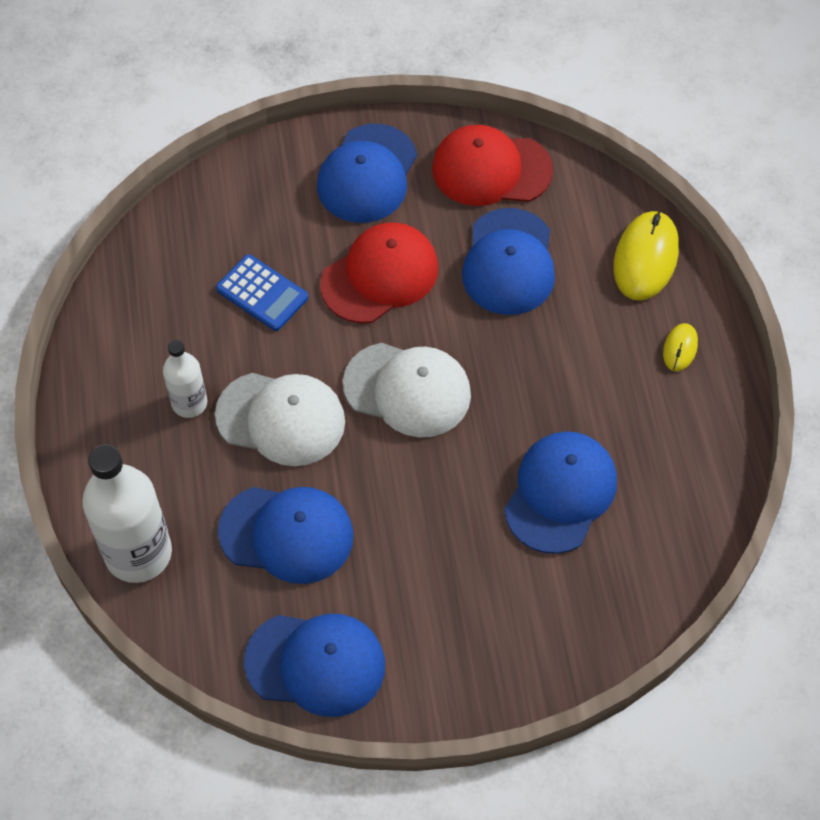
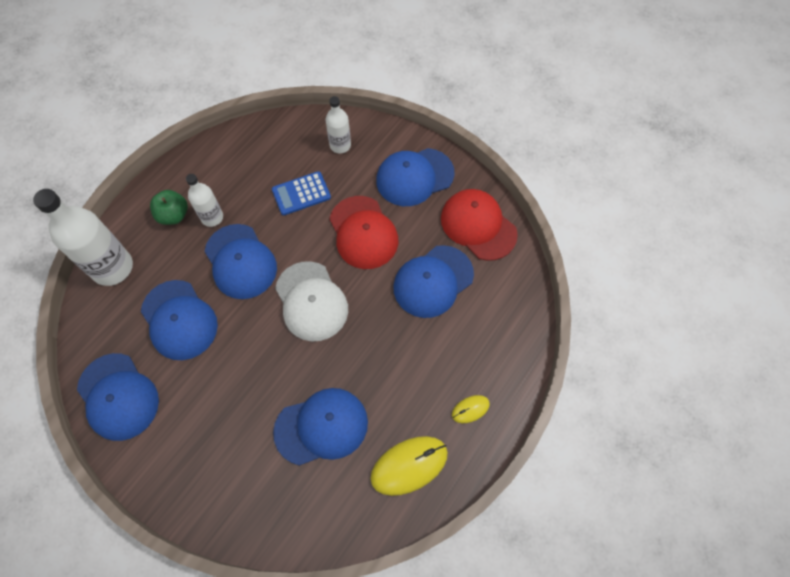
camera: 45 degrees right, 5 degrees up
(140, 439) = (173, 215): none -> green apple
(243, 207) = (340, 145): none -> white bottle
(262, 293) = (301, 193): blue calculator -> blue calculator turned 75 degrees clockwise
(281, 418) = (240, 261): white cap -> blue cap
(380, 276) = (363, 232): red cap -> red cap turned 60 degrees clockwise
(645, 258) = (507, 343): yellow mouse -> yellow mouse (409, 465)

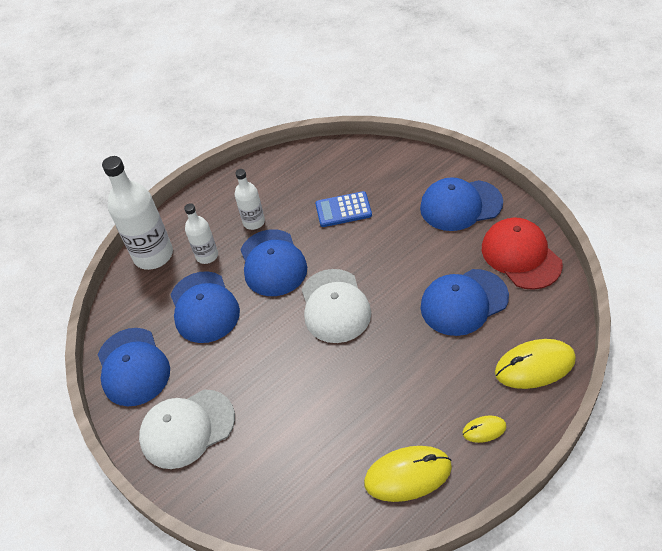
camera: 20 degrees right, 15 degrees down
(173, 215) = (218, 217): green apple -> none
(189, 454) = (187, 428): none -> white cap
(321, 427) = (323, 423): blue cap -> none
(340, 145) = (390, 171): white bottle -> white bottle (207, 256)
(363, 232) = (399, 250): red cap -> none
(506, 338) = (534, 366): none -> yellow mouse

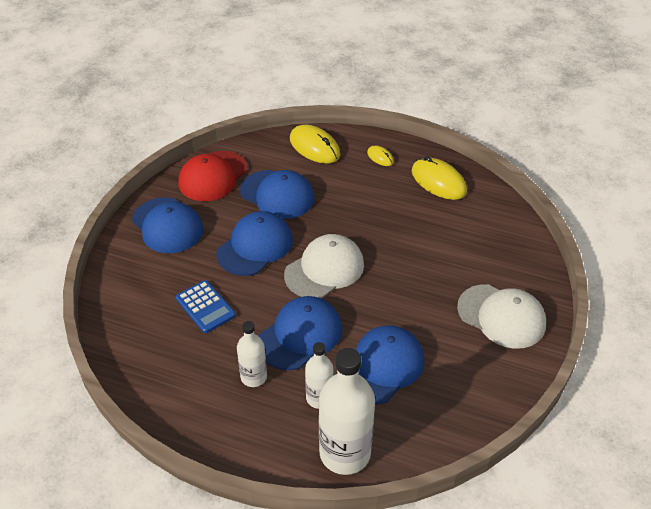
camera: 125 degrees left, 5 degrees down
(133, 367) = (479, 390): blue cap -> blue cap (255, 246)

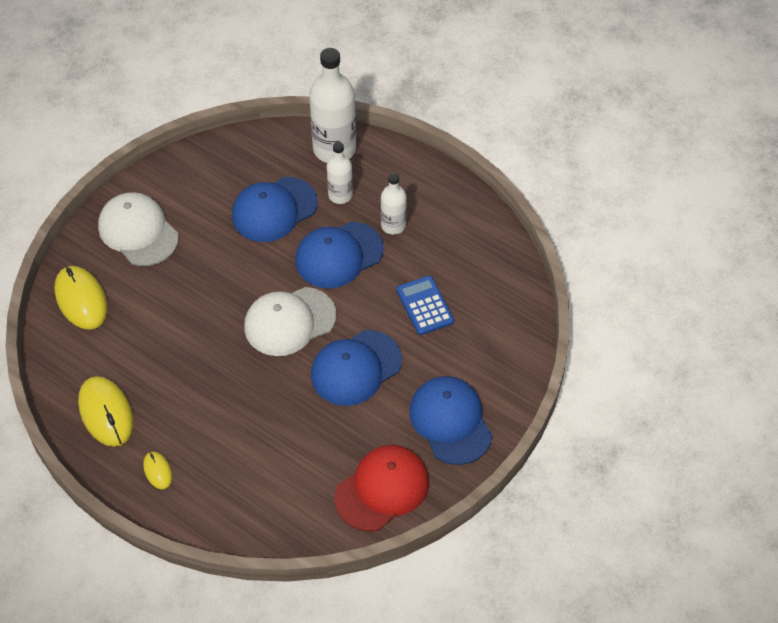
camera: 165 degrees left, 10 degrees up
(277, 194) = (309, 438): blue cap -> none
(314, 147) = (235, 511): yellow mouse -> yellow mouse (81, 299)

